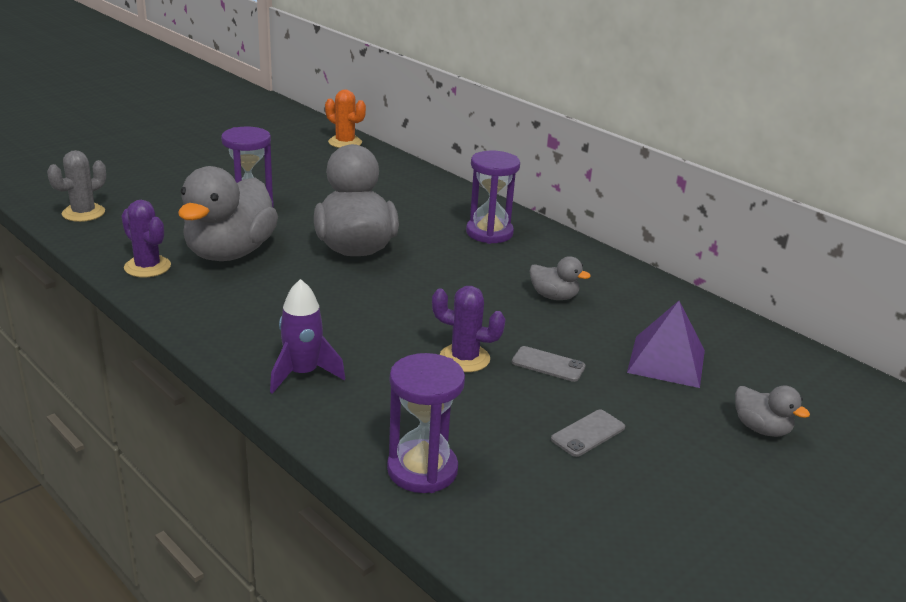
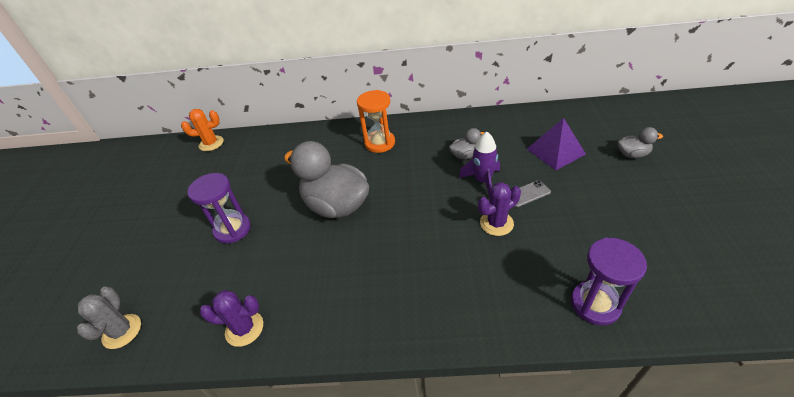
camera: 40 degrees left, 15 degrees up
(230, 253) = (277, 270): grey duck -> none
(303, 374) = (455, 308): purple rocket -> purple rocket (482, 181)
(489, 233) = (379, 143): purple hourglass -> orange hourglass
(588, 433) = (600, 215): grey phone -> none

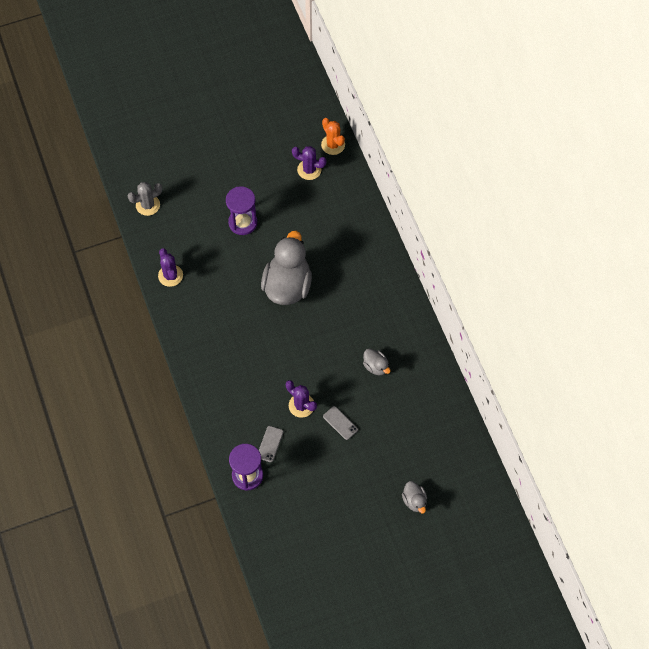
camera: 65 degrees right, 20 degrees up
(220, 164) = (309, 170): none -> purple cactus
(379, 143) = (373, 290): orange hourglass -> none
(482, 181) = (346, 387): purple rocket -> none
(546, 266) = (270, 444): none -> grey phone
(555, 151) = (402, 439): purple pyramid -> none

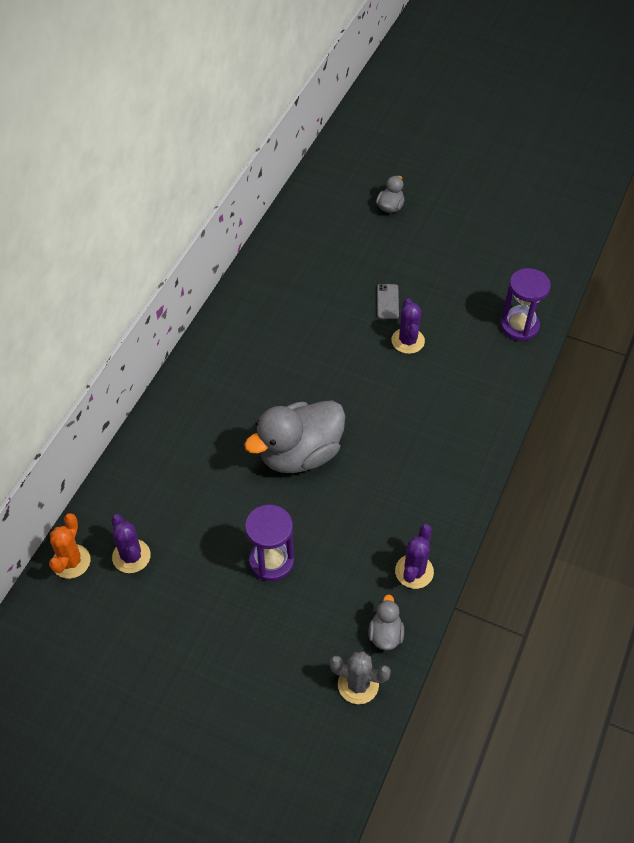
camera: 135 degrees left, 10 degrees down
(270, 444) = (471, 334): grey phone -> none
(376, 366) = (302, 318): grey duck -> grey duck (385, 634)

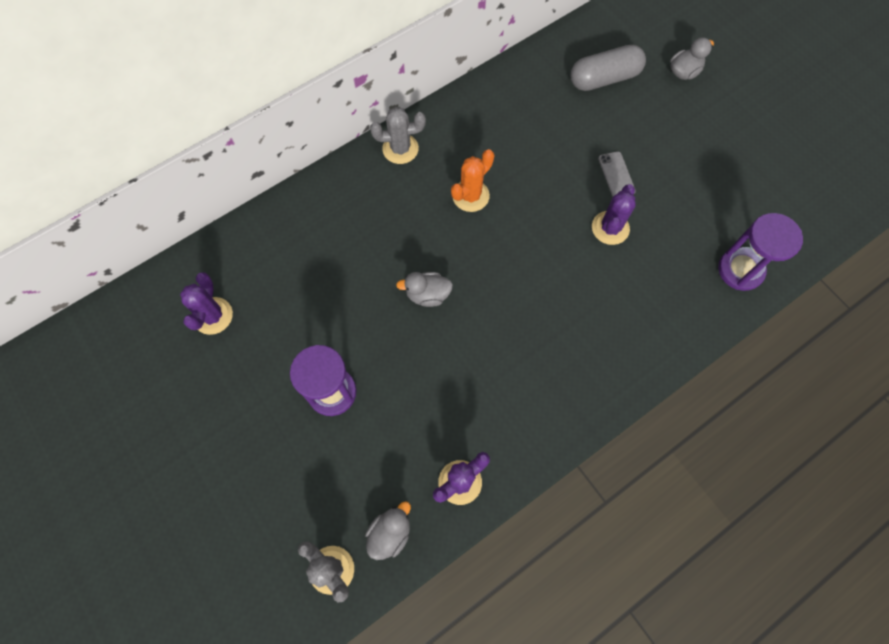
camera: 30 degrees right, 15 degrees up
(71, 561) = (160, 292): orange cactus -> orange cactus (470, 196)
(204, 358) = (400, 149): none -> grey cactus
(300, 454) = (427, 295): grey duck -> grey duck, size x0.45
(333, 237) = (604, 78): none -> grey capsule
(387, 301) = (616, 175): grey phone -> grey phone turned 45 degrees counterclockwise

